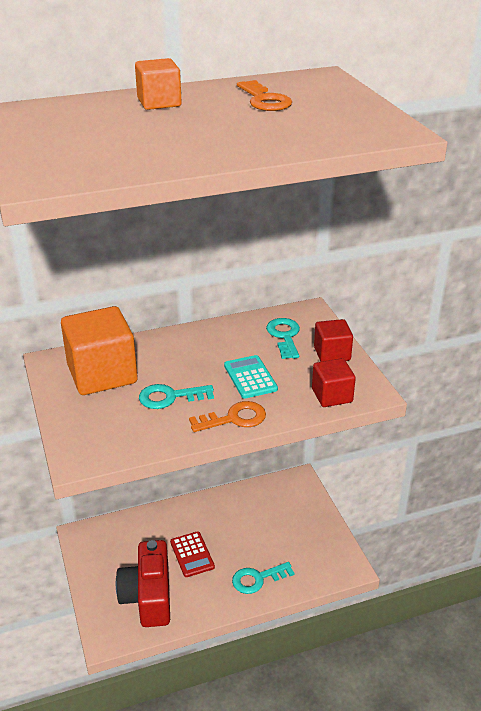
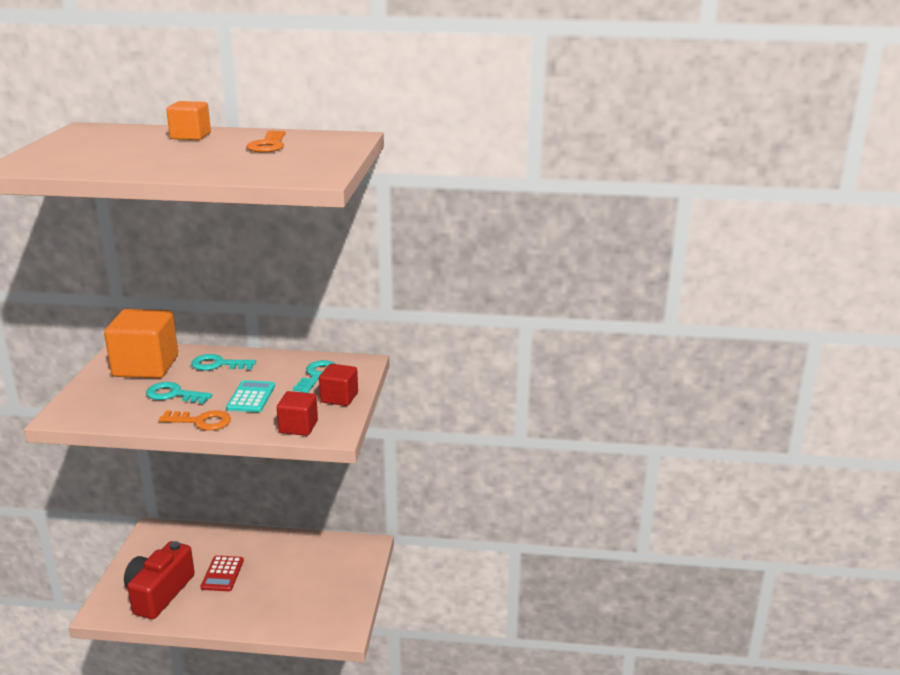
camera: 25 degrees right, 10 degrees down
(257, 579) = (257, 612): turquoise key -> turquoise key (218, 364)

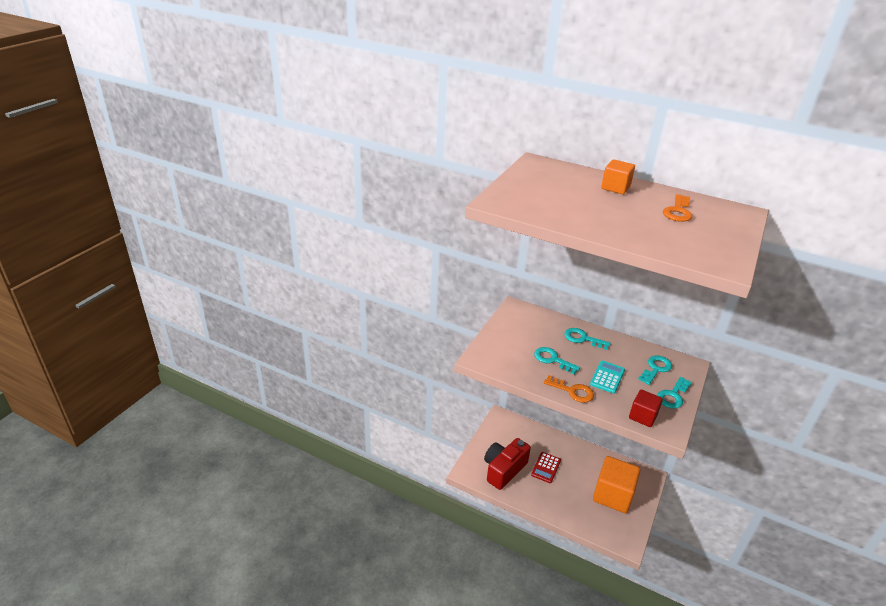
camera: 20 degrees right, 10 degrees up
(146, 366) = (532, 327): orange cube -> orange cube (613, 495)
(339, 398) = (673, 396): red cube -> turquoise key

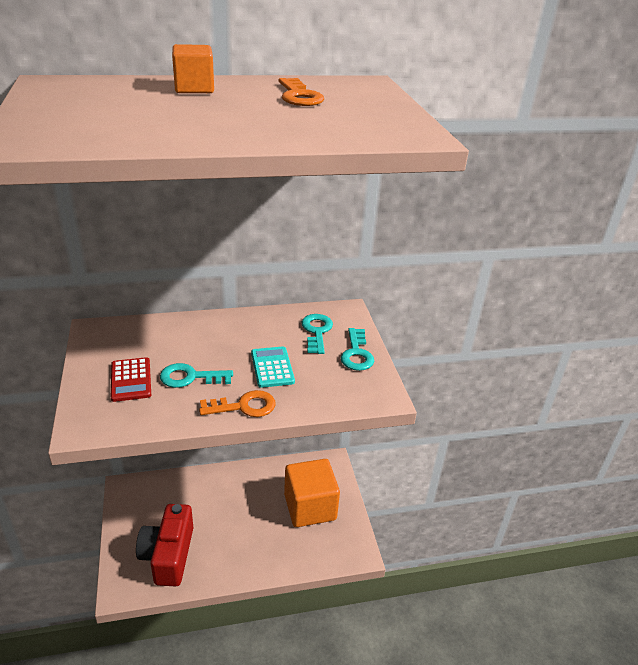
camera: 40 degrees left, 0 degrees up
(546, 467) = (218, 520): red calculator -> red calculator (131, 380)
(583, 339) = (210, 333): turquoise key -> none
(643, 416) = (345, 395): red cube -> none

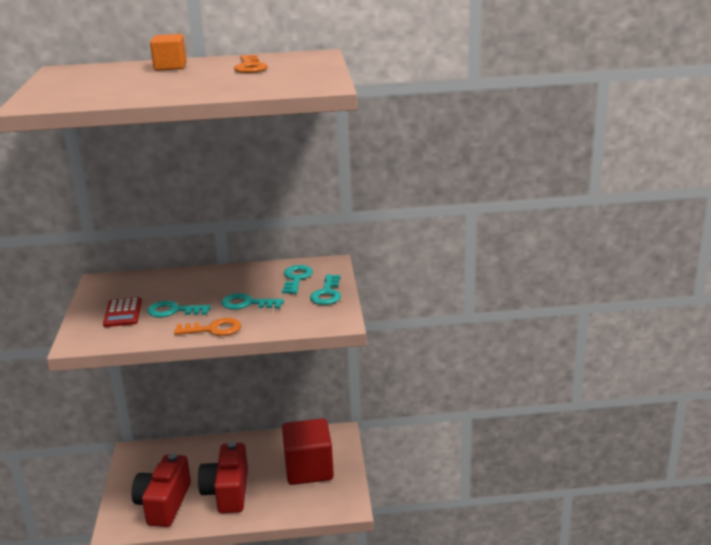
camera: 10 degrees right, 10 degrees down
(232, 537) = (227, 492): none -> red camera
(272, 367) = (247, 303): turquoise calculator -> turquoise key
(310, 507) = (309, 469): orange cube -> red cube

